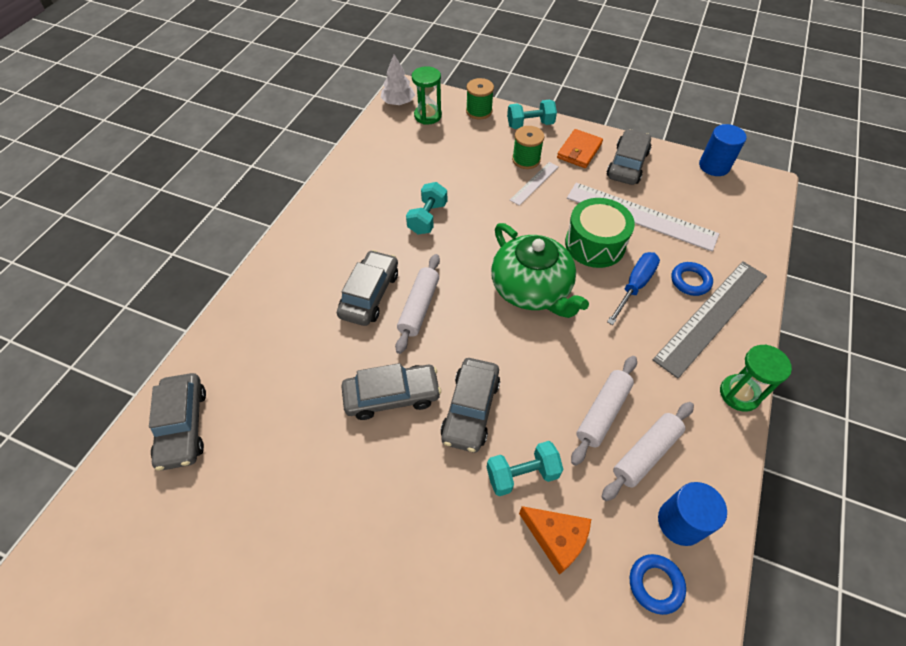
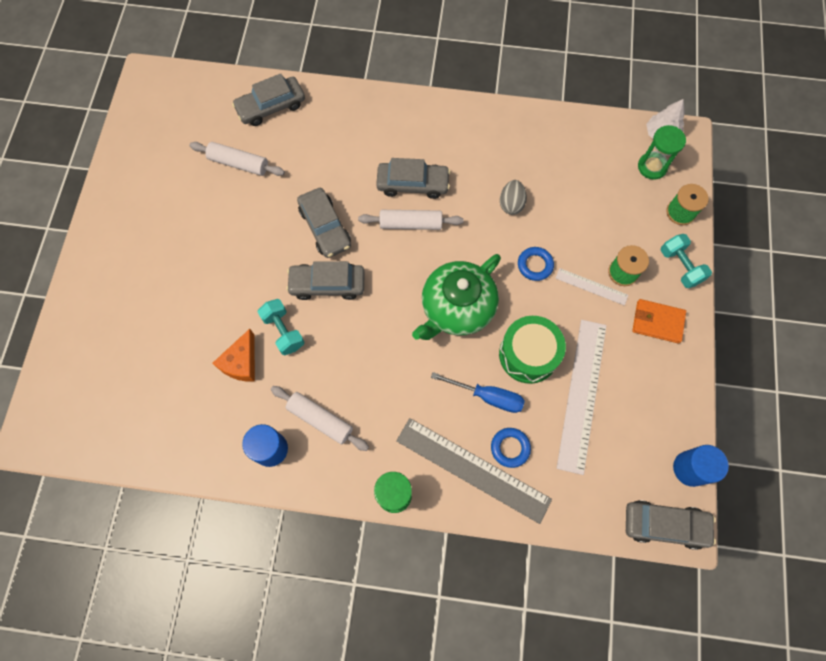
camera: 75 degrees right, 15 degrees up
(427, 218) = (511, 204): turquoise dumbbell -> grey egg
(603, 412) = (348, 383): white rolling pin -> white rolling pin (239, 163)
(627, 164) = (655, 374): grey car -> grey car (664, 525)
(655, 584) = (222, 434): blue ring -> blue ring (535, 265)

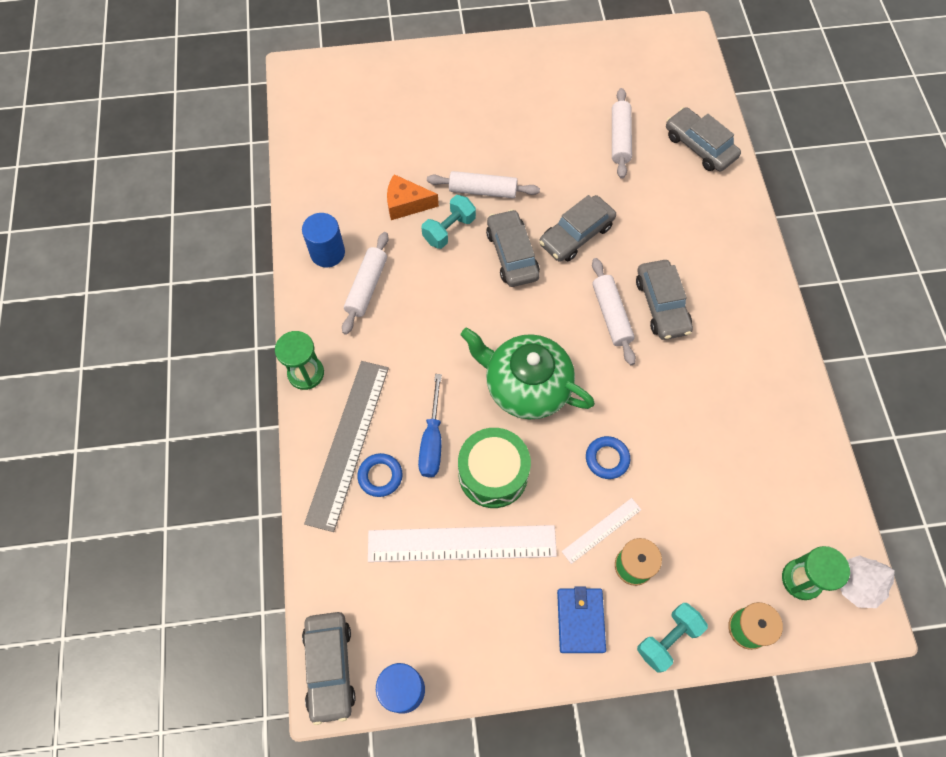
camera: 75 degrees right, 5 degrees down
(251, 291) = (483, 191): none -> white rolling pin
(511, 204) = (677, 415): grey egg -> none
(591, 286) = (601, 530): white ruler -> white ruler turned 45 degrees clockwise
(657, 322) = (580, 620): orange wallet -> blue wallet

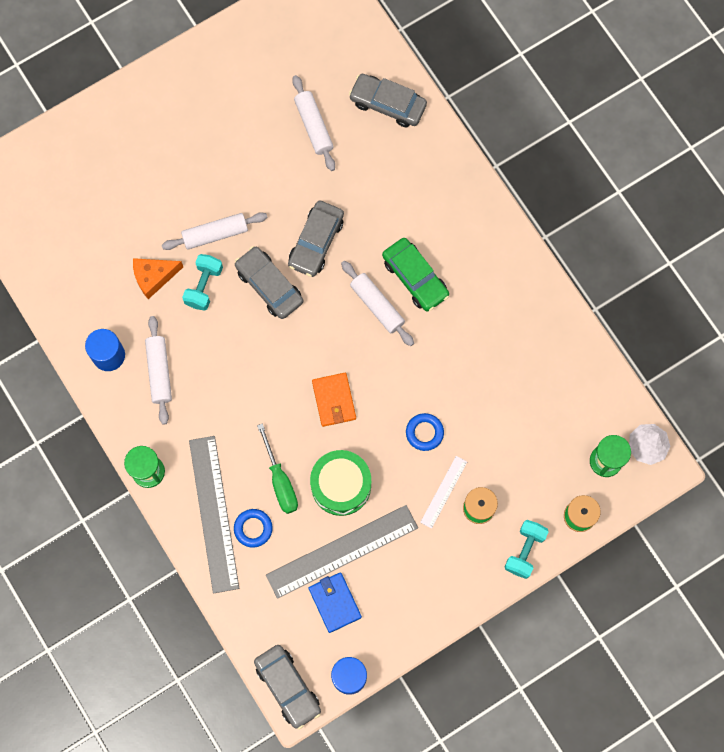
camera: 25 degrees left, 10 degrees up
(432, 440) = (280, 481): blue screwdriver -> green screwdriver
(462, 543) = (342, 551): white ruler -> grey ruler
(526, 385) = (334, 400): green teapot -> orange wallet
(580, 620) = (456, 567): blue wallet -> blue wallet (334, 602)
(661, 305) = (415, 278): grey car -> green car

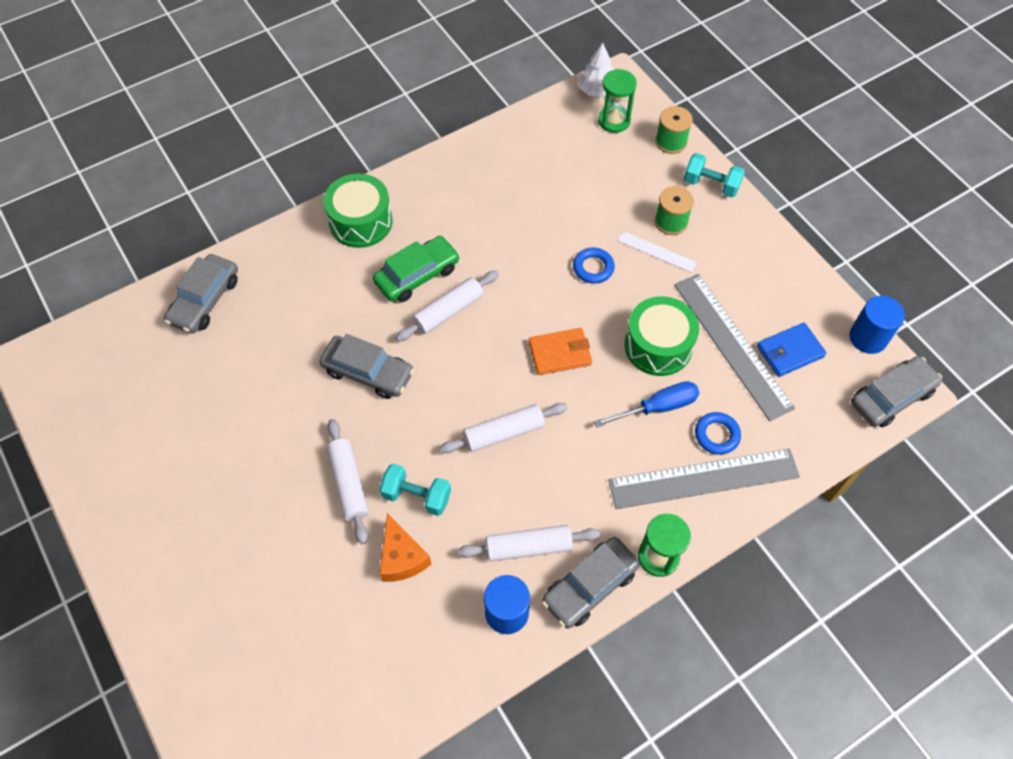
camera: 90 degrees left, 15 degrees down
(269, 285) = (419, 422): grey car -> grey car (590, 586)
(280, 481) = (657, 407): green screwdriver -> blue screwdriver
(313, 126) = (221, 376): white rolling pin -> white rolling pin (504, 433)
(473, 225) = (361, 222): none -> green drum

